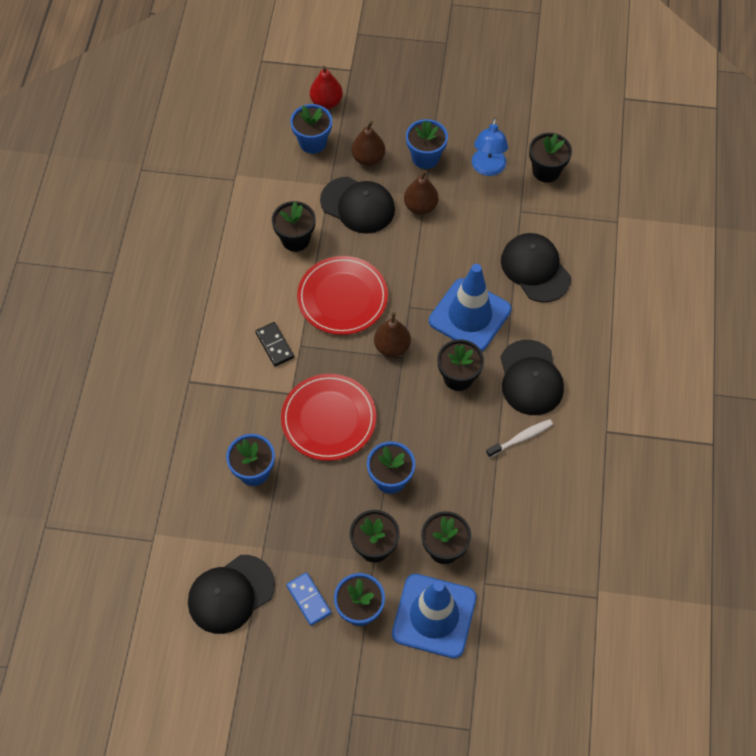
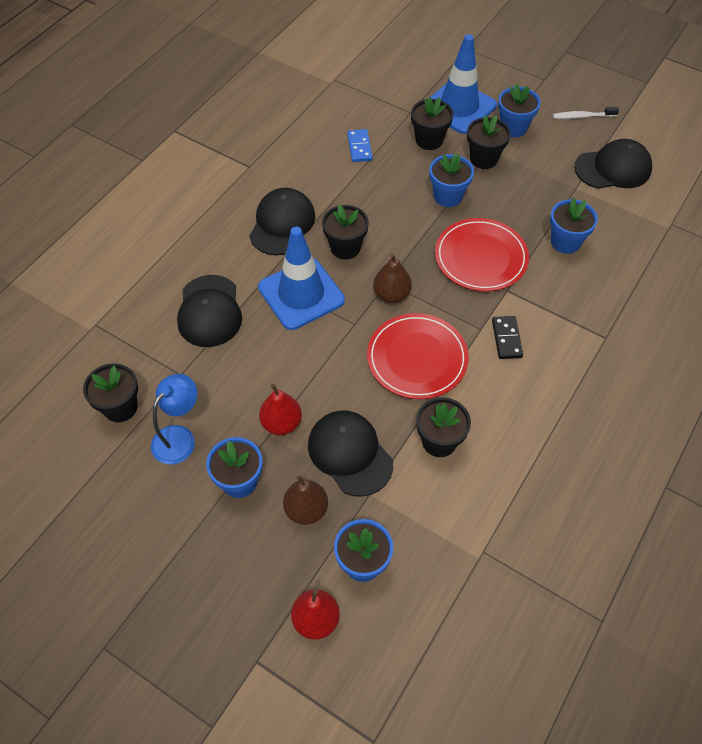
camera: 155 degrees left, 5 degrees down
(308, 599) = (551, 145): blue domino -> blue domino (359, 147)
(420, 206) = (281, 423): brown pear -> red pear
(521, 438) = (321, 186): white toothbrush -> white toothbrush (582, 116)

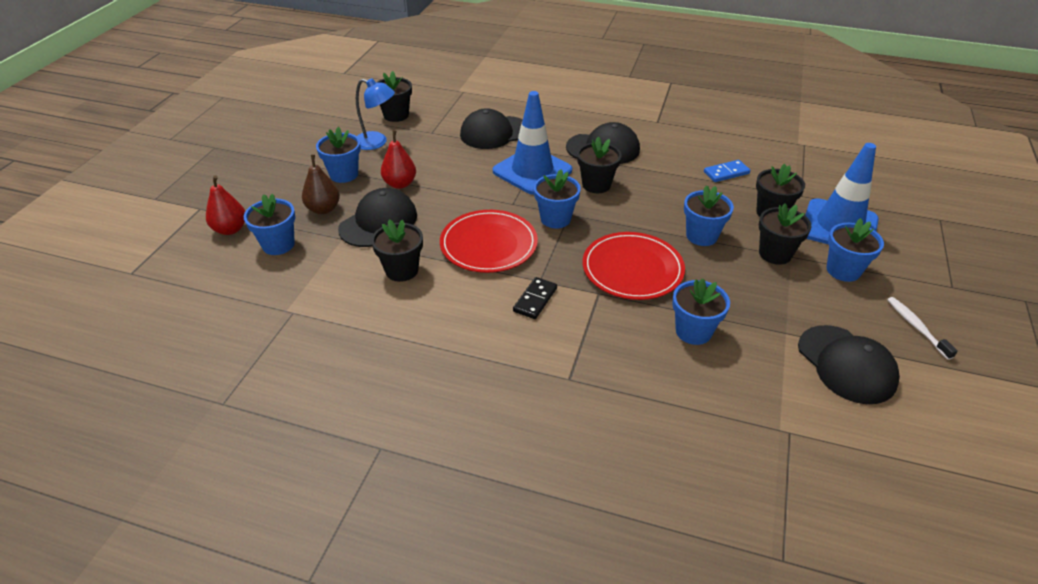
camera: 75 degrees right, 15 degrees down
(391, 294) = (555, 219): brown pear -> blue flower pot
(506, 339) = (535, 300): black domino -> black domino turned 45 degrees counterclockwise

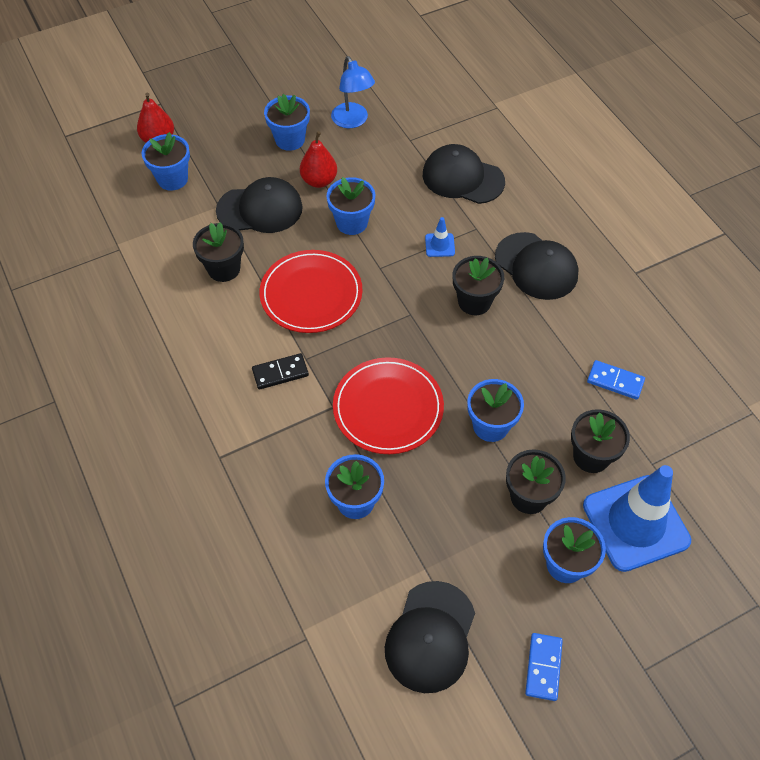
camera: 45 degrees right, 15 degrees up
(323, 209) = (237, 166): brown pear -> none
(396, 115) = (404, 98): black flower pot -> none
(532, 171) = (440, 245): blue traffic cone -> blue traffic cone, size x0.41
(555, 219) = (393, 310): blue flower pot -> blue flower pot (352, 223)
(916, 327) = (543, 667): white toothbrush -> blue domino

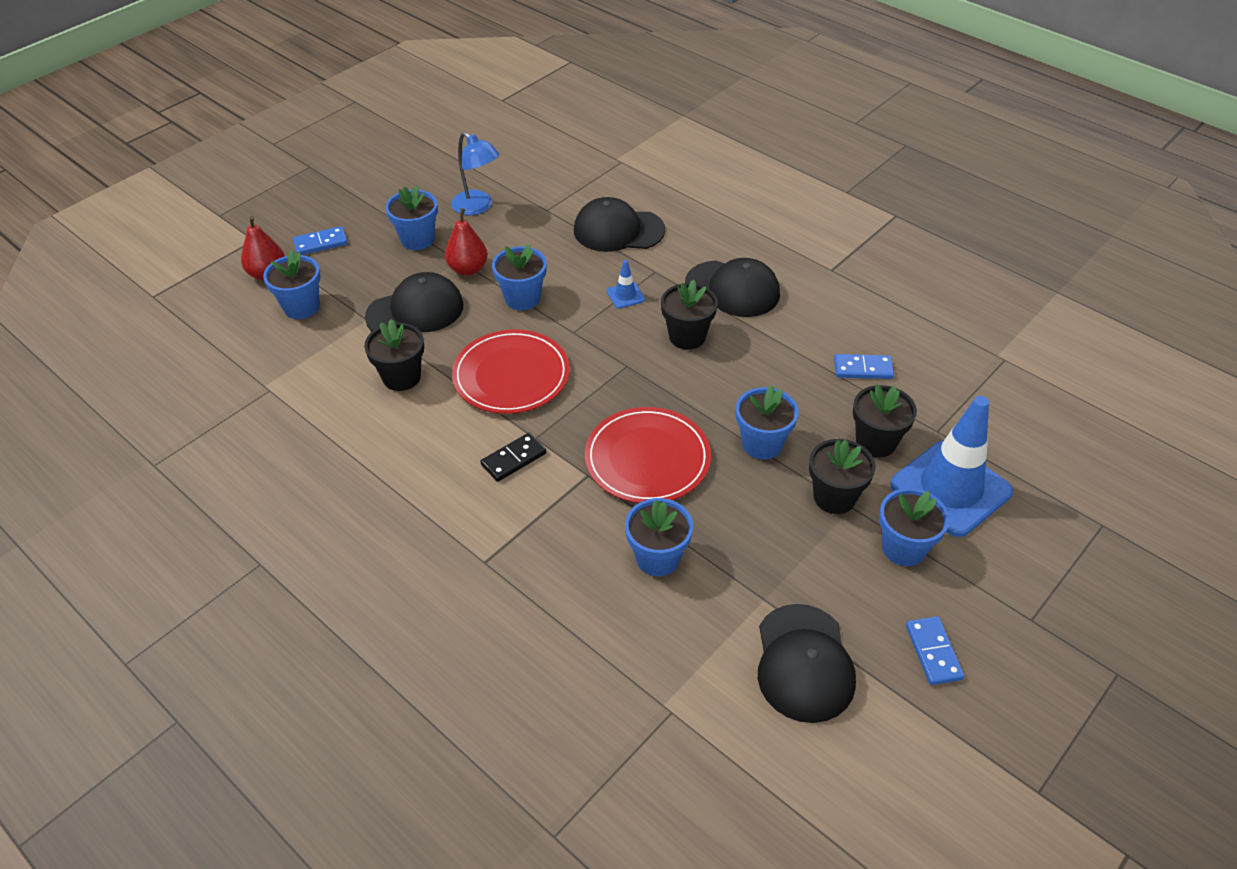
camera: 20 degrees left, 10 degrees down
(211, 121) = (321, 243): none -> blue domino

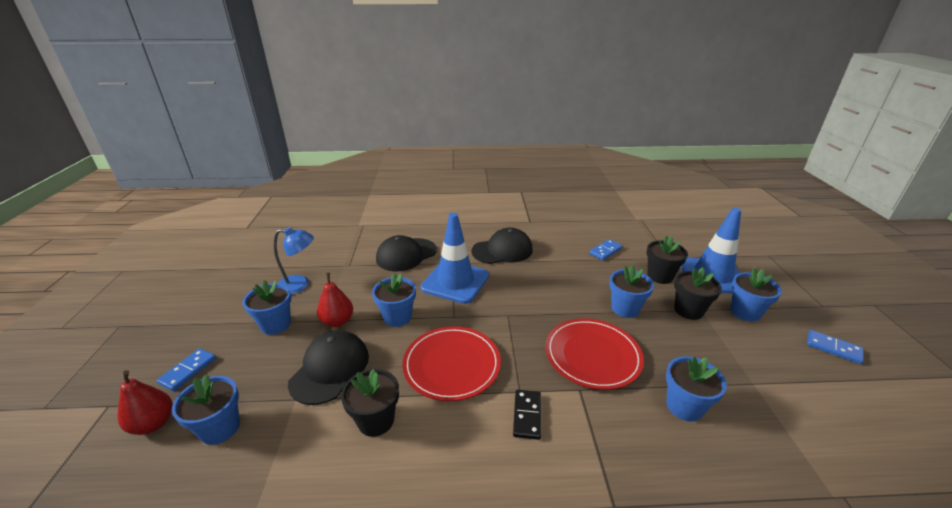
camera: 45 degrees left, 15 degrees down
(625, 295) = (455, 282): blue traffic cone -> blue traffic cone, size x2.46
(687, 336) = (515, 282): black flower pot -> none
(804, 663) = (820, 401): black cap -> none

